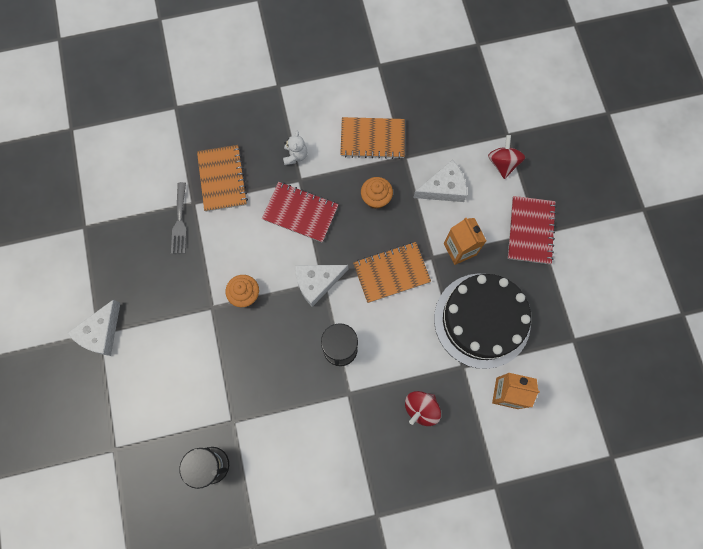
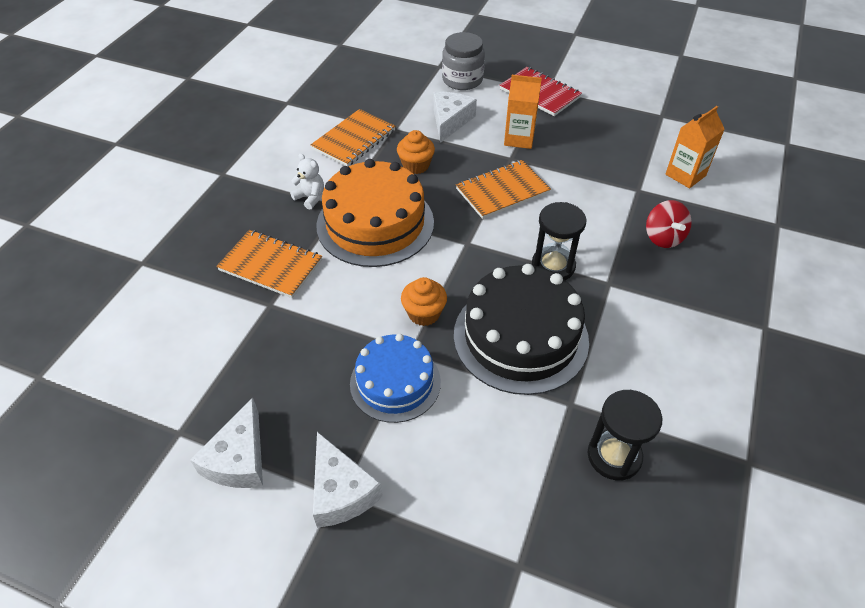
camera: 55 degrees left, 25 degrees down
(180, 222) = (279, 328): grey fork -> none
(184, 313) = (395, 382): none -> blue cake
(300, 213) = (375, 223): red notebook -> orange cake
(317, 282) = (464, 248): white cheese -> white cheese (239, 458)
(391, 273) = (502, 191): orange notebook -> orange notebook turned 45 degrees clockwise
(482, 320) = (601, 157): black cake -> black cake (520, 337)
(503, 163) = (462, 80): red spinning top -> grey jar

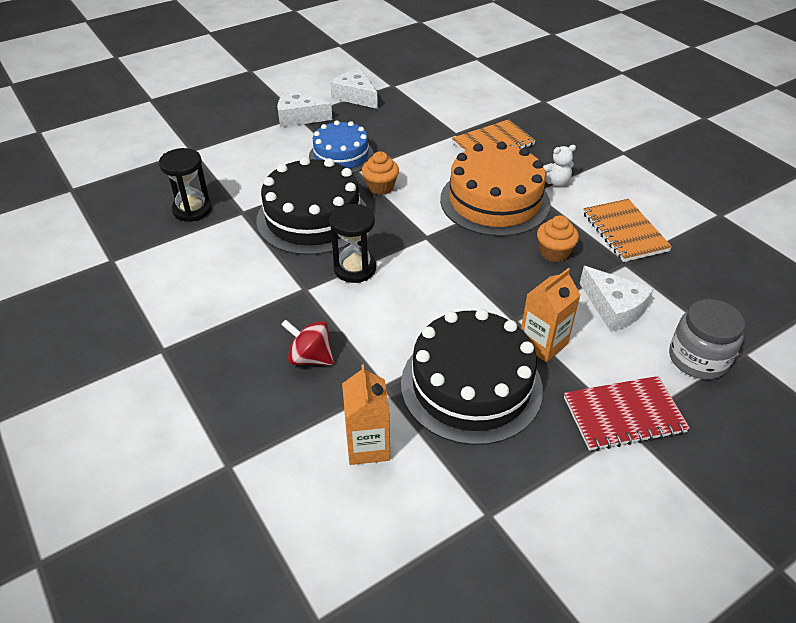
camera: 125 degrees right, 5 degrees down
(502, 191) = (471, 288): orange notebook -> none
(590, 154) = (471, 385): none -> black cake

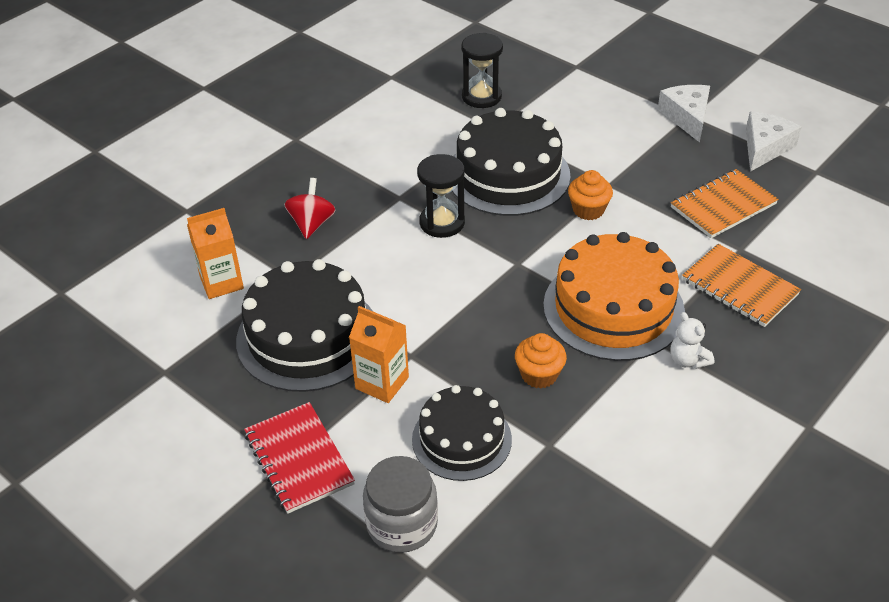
camera: 75 degrees right, 0 degrees up
(341, 156) = (630, 167): blue cake -> none
(614, 307) = (461, 439): white cheese -> black cake
(624, 232) = (613, 440): orange notebook -> orange notebook (723, 206)

